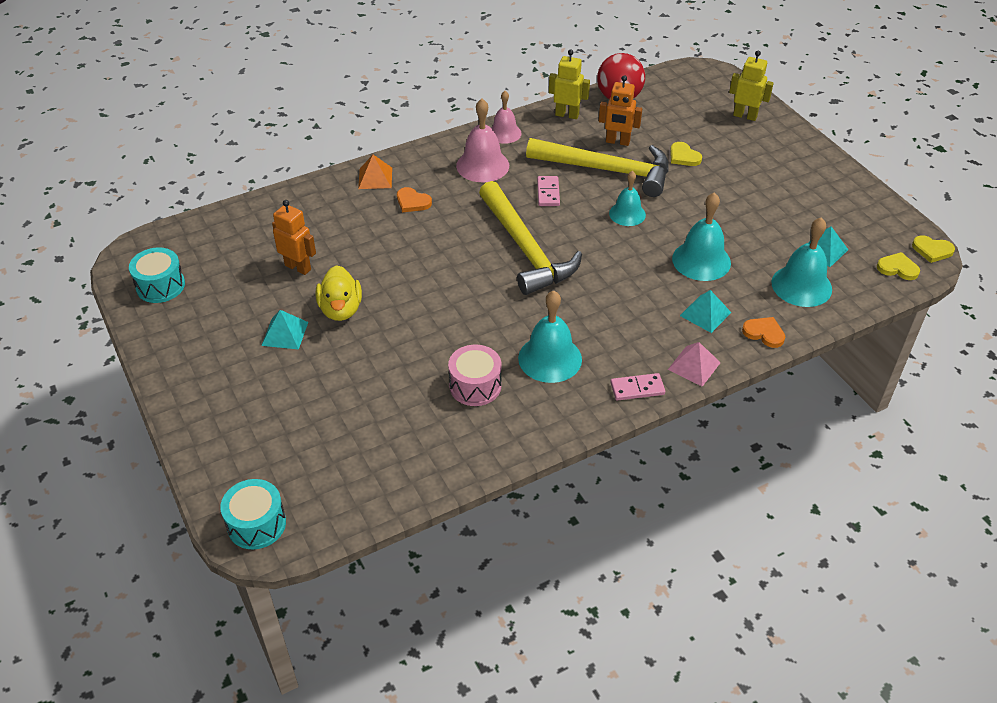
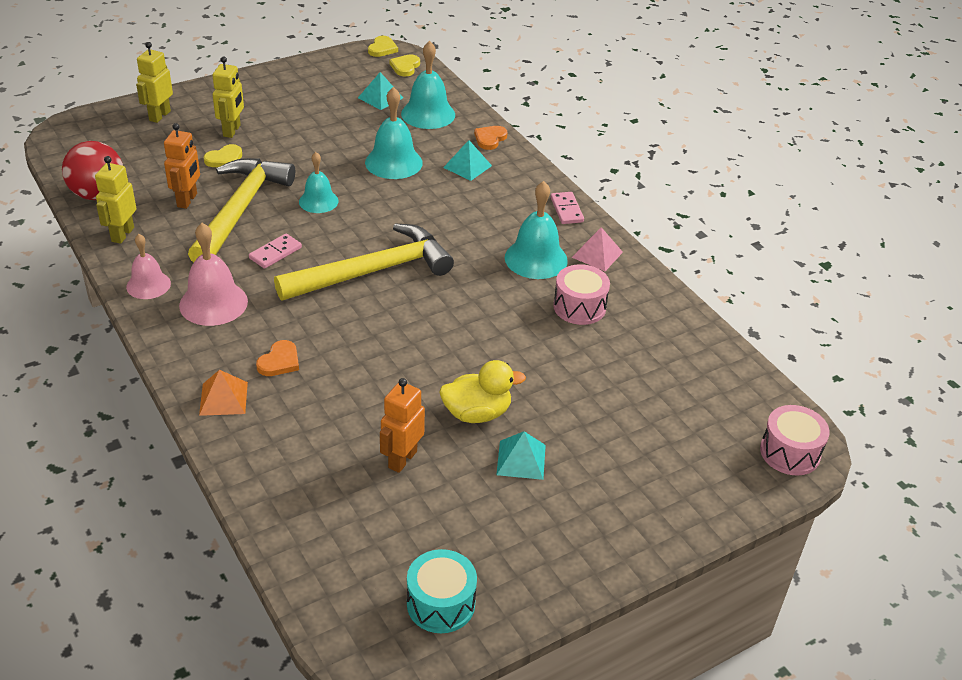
camera: 95 degrees left, 5 degrees down
(256, 524) = (790, 452): turquoise drum -> pink drum
(548, 193) = (275, 253): pink domino -> pink domino turned 45 degrees counterclockwise
(694, 366) = (534, 178): pink pyramid -> pink pyramid (597, 254)
(731, 157) = (232, 131): none -> yellow robot

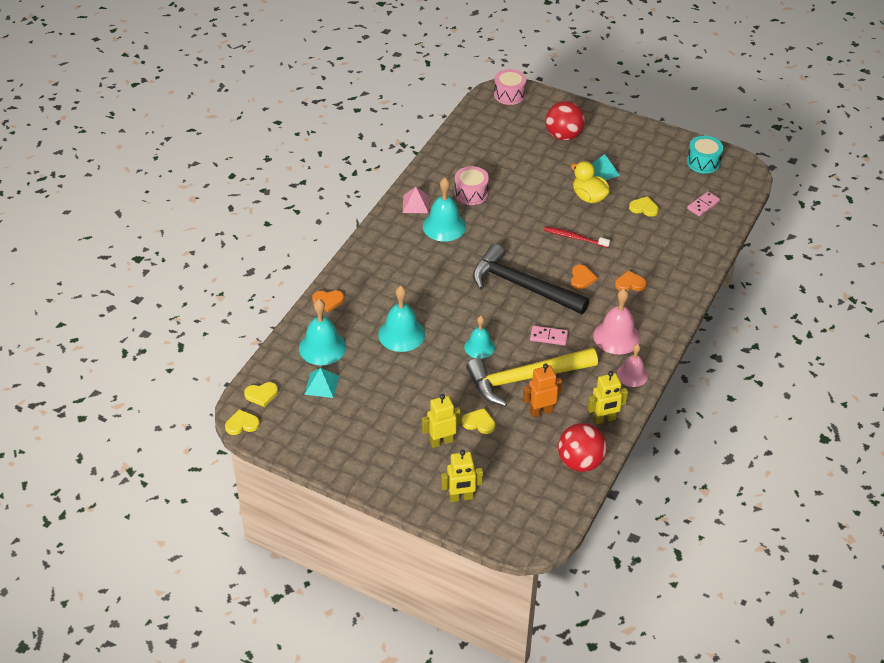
camera: 120 degrees left, 5 degrees up
(223, 398) = (676, 289): orange pyramid -> none
(334, 324) = (582, 278): none -> orange heart
(373, 271) = (522, 286): yellow hammer -> black hammer
(402, 459) = (644, 208): orange robot -> yellow heart
(411, 356) = (574, 237): none -> red toothbrush
(467, 166) = (373, 296): turquoise pyramid -> none
(566, 210) = (381, 233): pink domino -> pink domino (703, 205)
(640, 461) = (563, 136): none -> red ball

